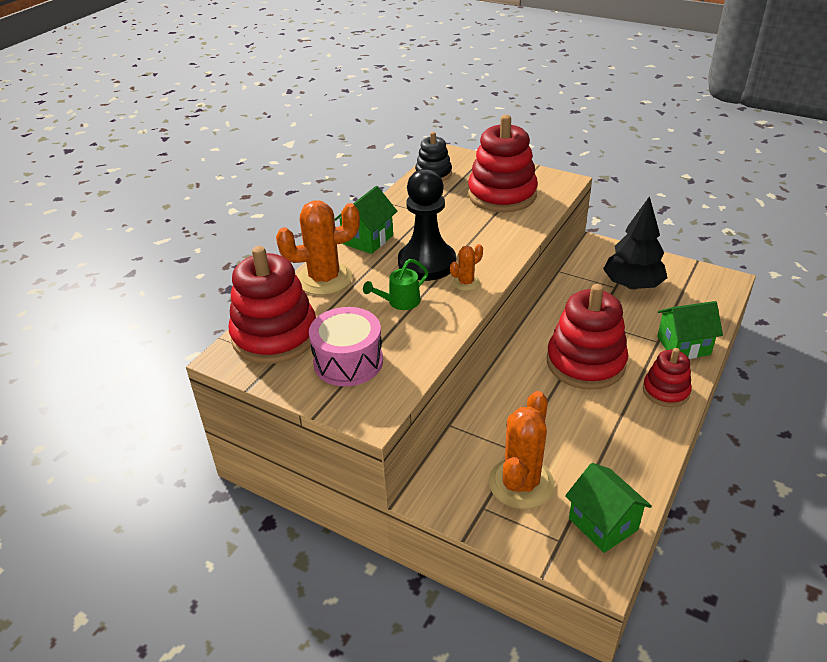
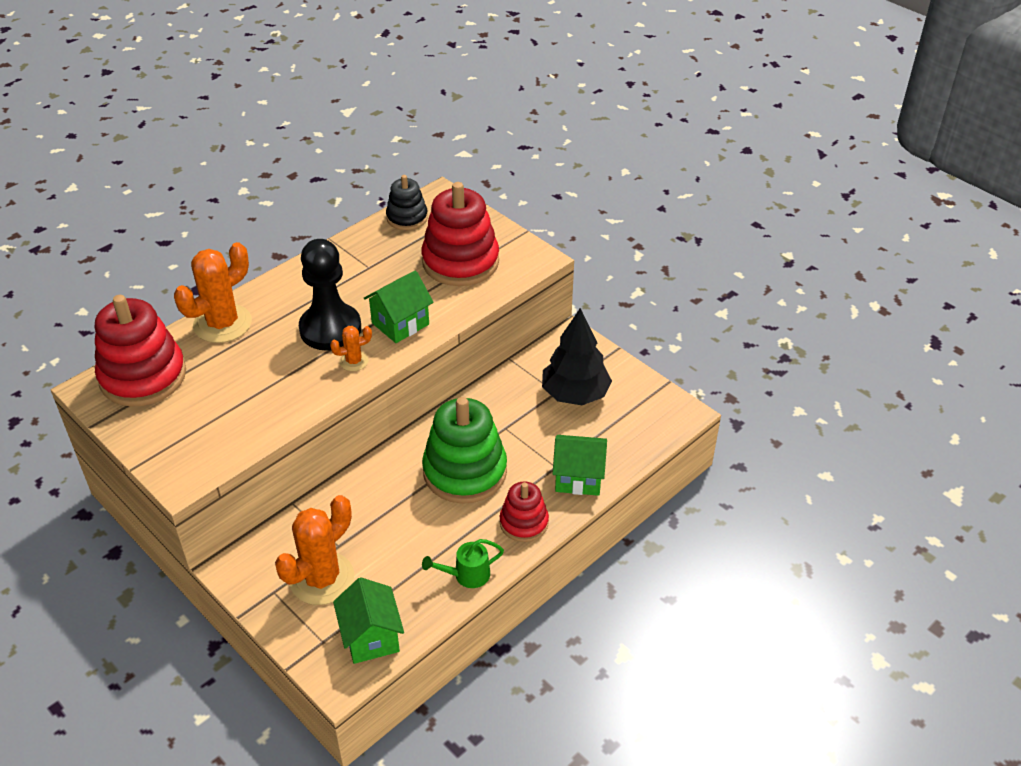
camera: 15 degrees right, 5 degrees up
(324, 279) = (222, 324): orange cactus -> orange cactus turned 45 degrees counterclockwise
(348, 362) = (192, 421): pink drum -> none
(367, 239) = (290, 287): green house -> green house (400, 324)
(399, 302) = (277, 368): green watering can -> green watering can (466, 575)
(585, 363) = (465, 471): red stacking toy -> green stacking toy

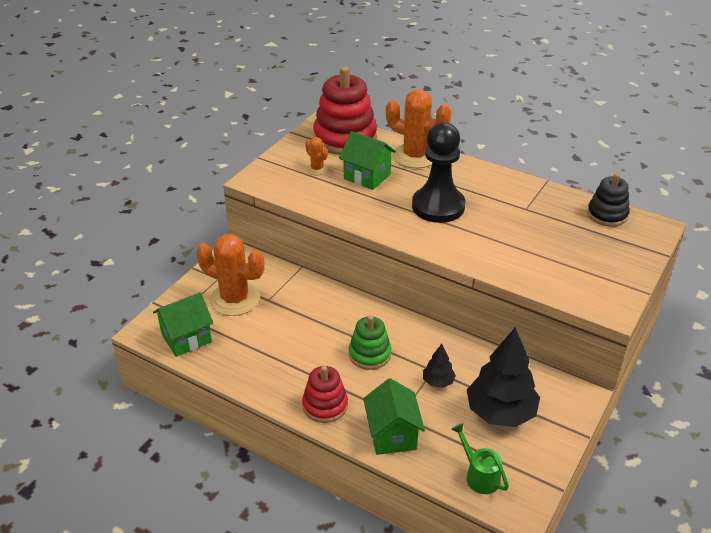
camera: 75 degrees right, 5 degrees down
(354, 361) = (407, 227): orange cactus -> orange cactus (317, 169)
(400, 324) = (465, 241): green house -> green house (367, 176)
(460, 262) = (570, 259): red stacking toy -> none
(465, 471) = (369, 354): green stacking toy -> green stacking toy, size x0.56
(466, 575) = (257, 379): green watering can -> green watering can (479, 475)
(522, 428) = (438, 381): none -> black tree

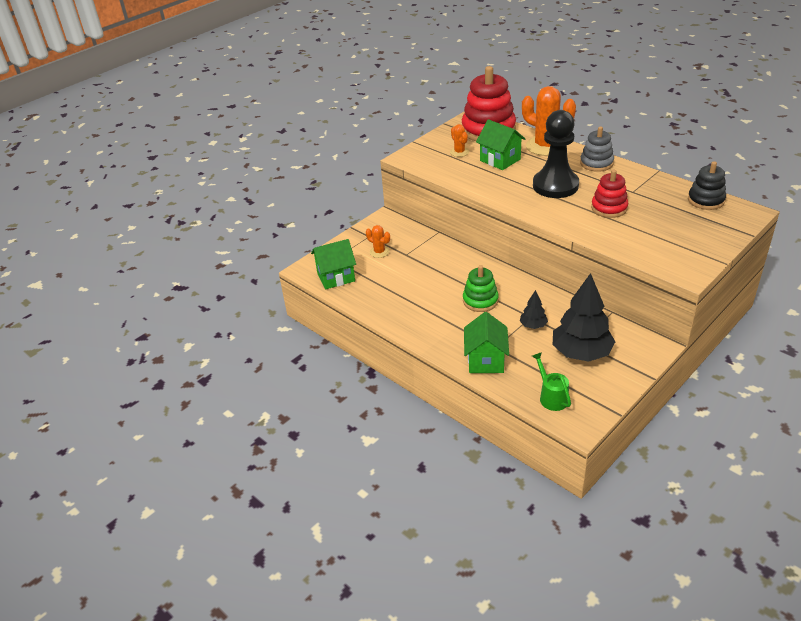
camera: 15 degrees right, 0 degrees up
(235, 299) = (379, 252): orange cactus -> orange cactus, size x0.48
(325, 405) = (435, 334): red stacking toy -> red stacking toy (609, 208)
(477, 175) = (596, 163): none -> grey stacking toy

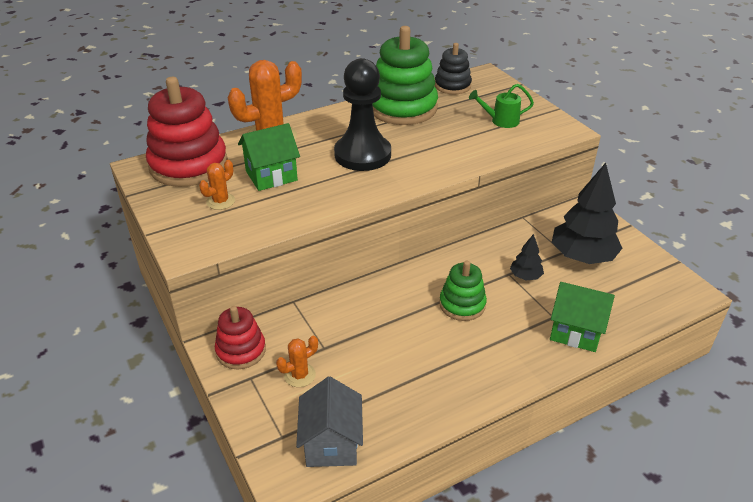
camera: 75 degrees left, 0 degrees up
(336, 277) = (331, 443): green house -> grey house
(459, 152) = (220, 201): orange cactus -> orange cactus turned 45 degrees counterclockwise
(551, 396) = (646, 298): green watering can -> green watering can (500, 121)
(596, 163) = (338, 118): grey stacking toy -> none
(609, 208) = (432, 136): red stacking toy -> red stacking toy (241, 351)
(640, 186) = (402, 108): none -> green stacking toy

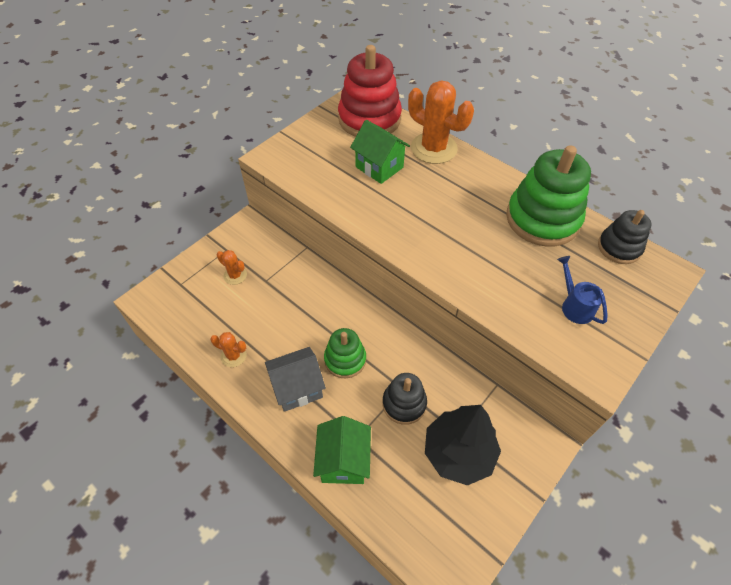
camera: 70 degrees right, 15 degrees up
(220, 201) = (332, 152): orange cactus -> orange cactus (233, 356)
(241, 351) = (248, 236): red stacking toy -> none
(331, 443) = (179, 313): grey house -> grey house (297, 388)
(362, 155) = (442, 213): black pawn -> none
(500, 121) = (574, 305): green watering can -> blue watering can
(525, 276) = (404, 403): black tree -> black stacking toy

